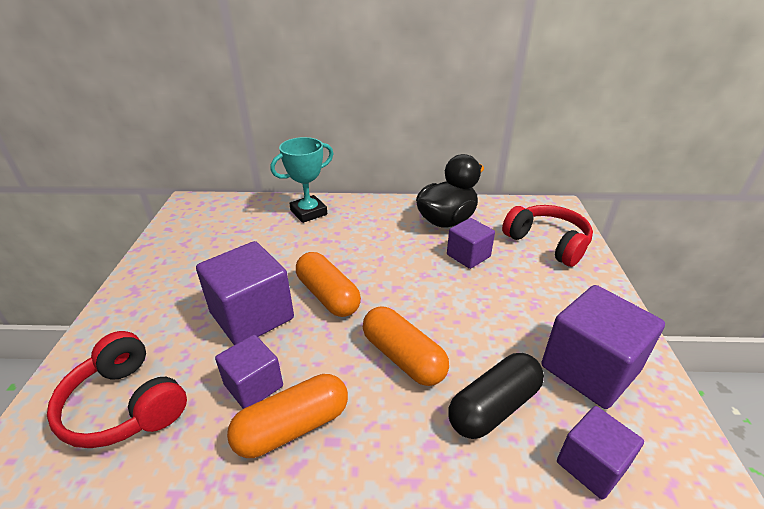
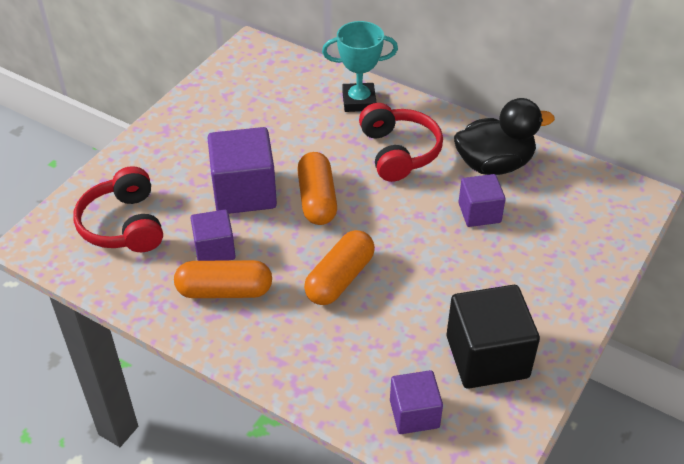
camera: 30 degrees right, 10 degrees up
(403, 357) = (339, 278): orange capsule -> orange capsule turned 45 degrees clockwise
(493, 406) = (379, 345): black capsule -> none
(547, 243) = (577, 232): red headphones -> red headphones (398, 152)
(589, 368) = (487, 357): purple cube -> black cube

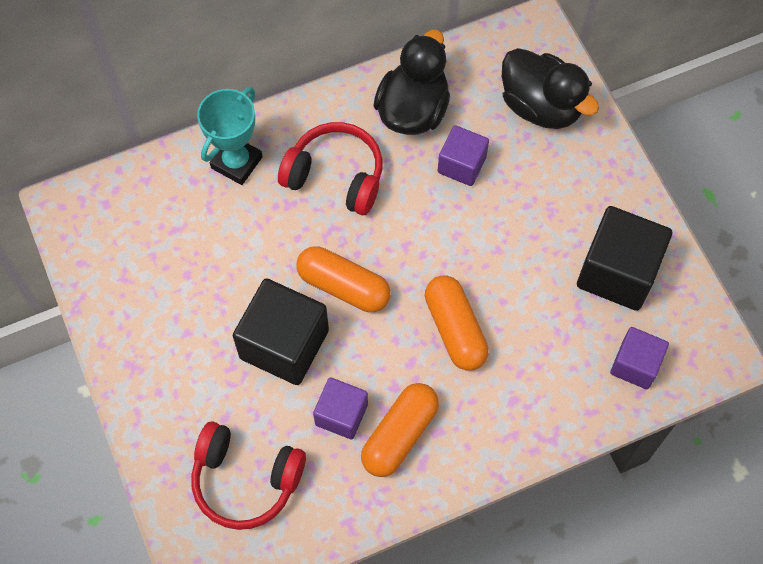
camera: 55 degrees left, 20 degrees up
(244, 192) = (284, 344): purple cube -> black cube
(579, 233) = (541, 106): none -> black duck

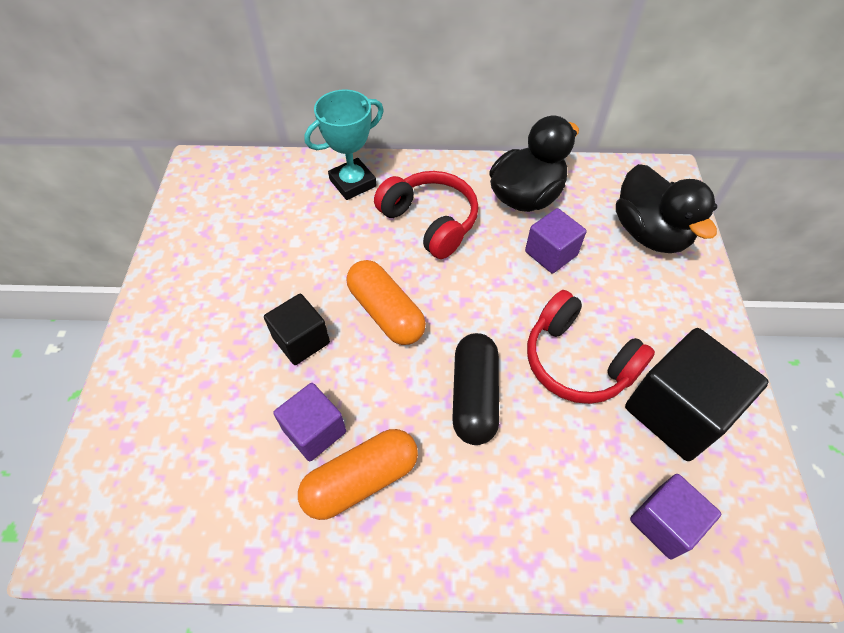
camera: 25 degrees right, 10 degrees down
(246, 480) = (183, 454): red headphones -> red headphones (577, 361)
(284, 344) = (301, 340): black cube -> black cube, size x0.59
(455, 329) = (474, 396): orange capsule -> black capsule

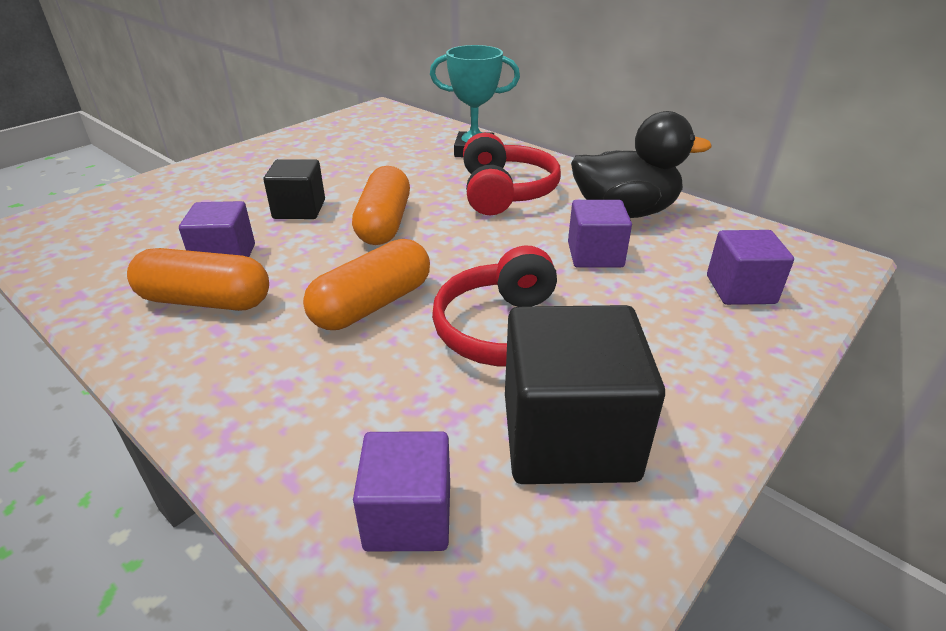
camera: 40 degrees right, 20 degrees down
(474, 396) = (372, 304): black capsule -> orange capsule
(649, 233) = (740, 289): black duck -> purple cube

